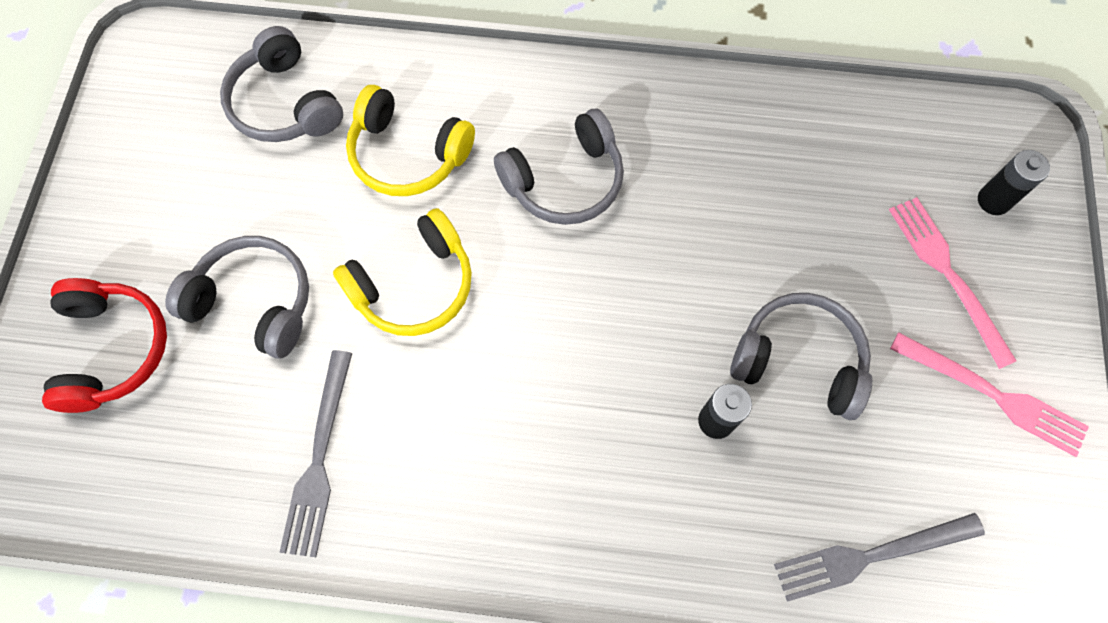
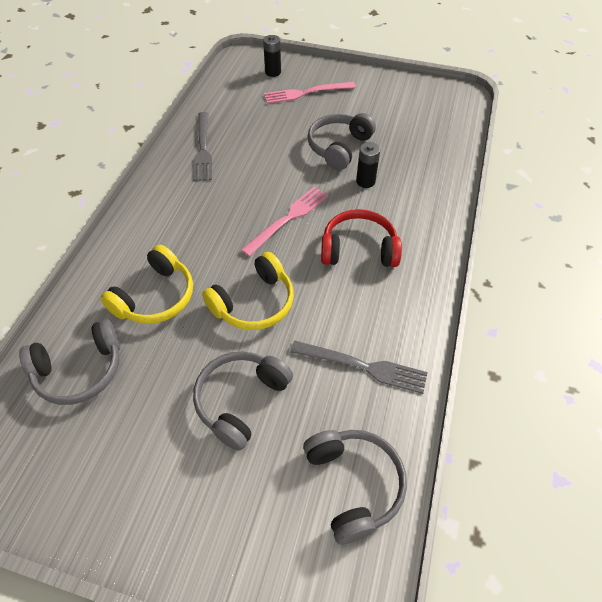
camera: 80 degrees left, 15 degrees down
(113, 349) = (255, 508): red headphones -> red headphones (358, 249)
(414, 285) = (254, 303): yellow headphones -> yellow headphones turned 75 degrees clockwise
(565, 181) = (206, 220): grey headphones -> grey headphones (354, 484)
(870, 555) = (436, 142): grey fork -> grey fork (203, 149)
(994, 395) = (367, 92): pink fork -> pink fork (288, 218)

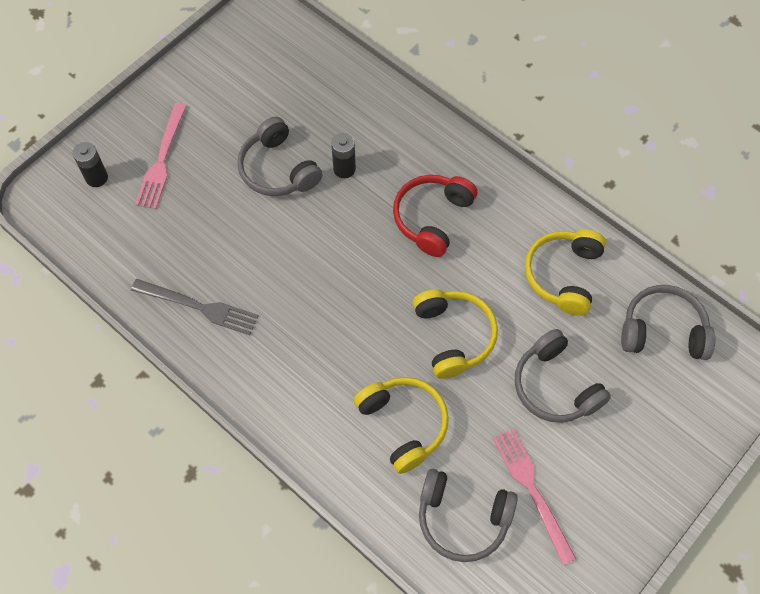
camera: 65 degrees left, 10 degrees up
(80, 370) = (462, 519): grey headphones -> grey headphones turned 105 degrees clockwise
(288, 218) = (359, 262): pink fork -> pink fork (532, 490)
(363, 366) = (563, 275): grey fork -> yellow headphones

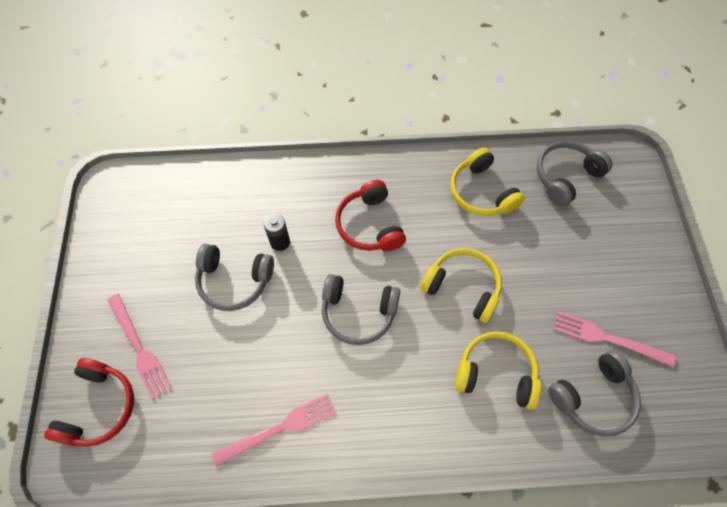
camera: 45 degrees left, 0 degrees up
(96, 178) = (99, 407): black battery -> red headphones
(199, 307) = (280, 428): grey fork -> pink fork
(555, 386) = (549, 263): grey headphones -> grey headphones (358, 313)

